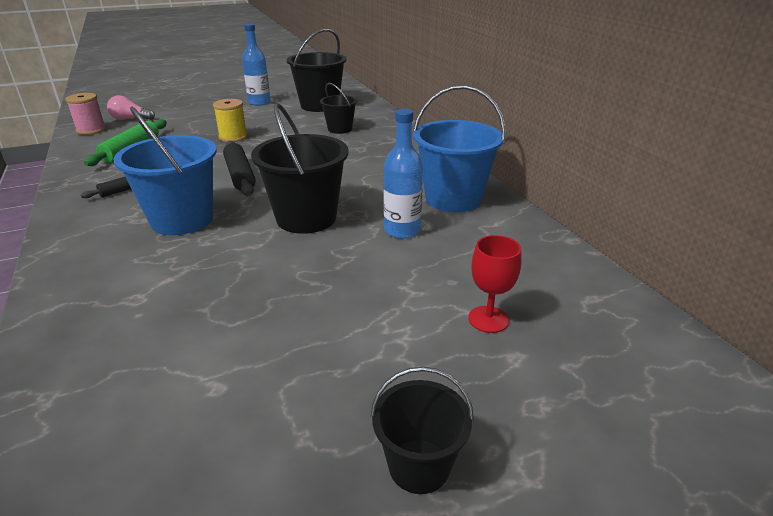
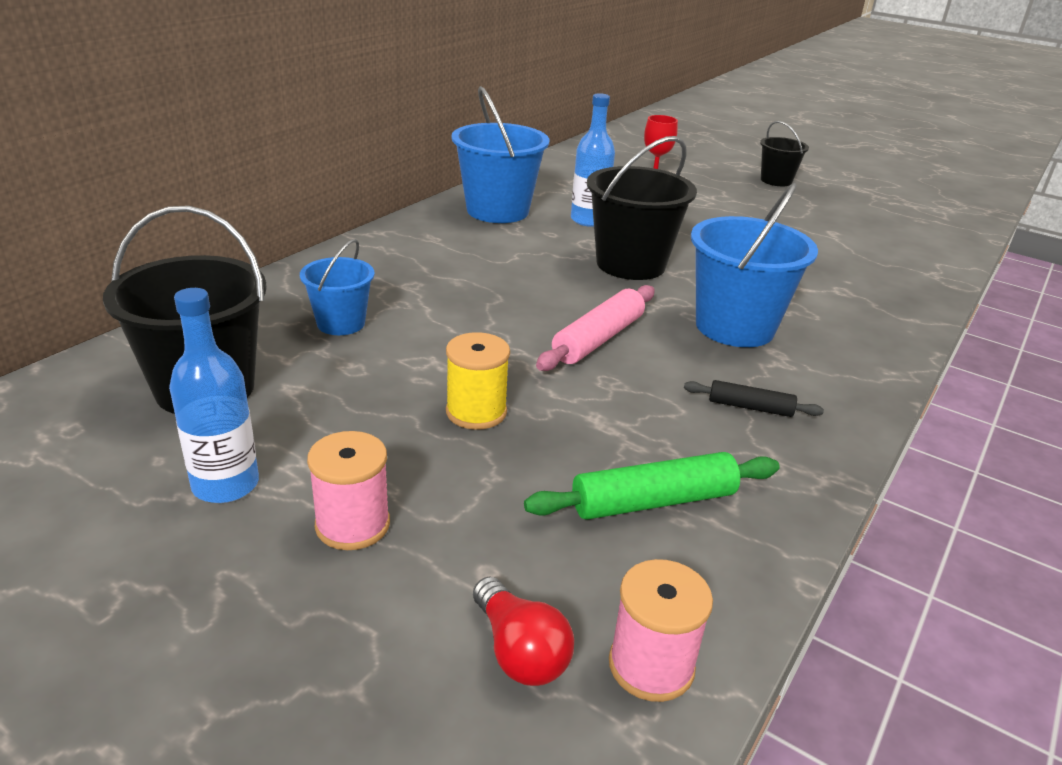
camera: 125 degrees left, 0 degrees up
(130, 119) = (519, 651): pink light bulb -> red light bulb
(212, 112) = (352, 525): none -> pink spool
(239, 175) = (598, 339): black rolling pin -> pink rolling pin
(340, 129) = (341, 323): black bucket -> blue bucket

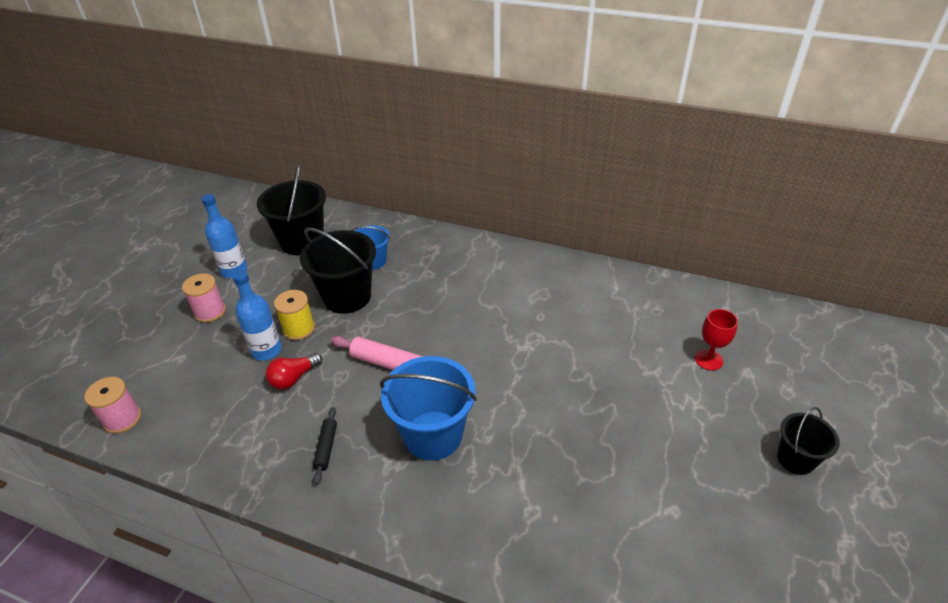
camera: 80 degrees right, 10 degrees up
(497, 211) = (564, 282): blue bucket -> none
(519, 651) = (135, 376): red light bulb -> red light bulb (294, 378)
(588, 220) = (579, 331): blue bottle -> blue bottle (266, 350)
(630, 264) = (510, 366): black bucket -> black bucket (347, 297)
(653, 502) = (229, 409): green rolling pin -> none

